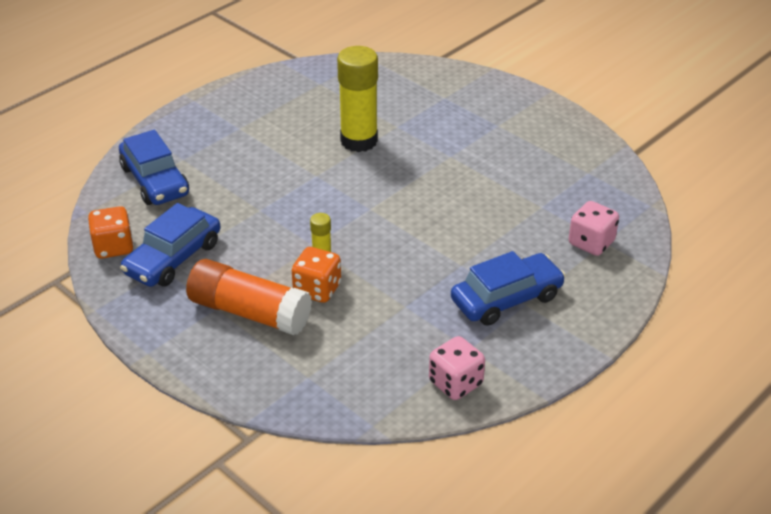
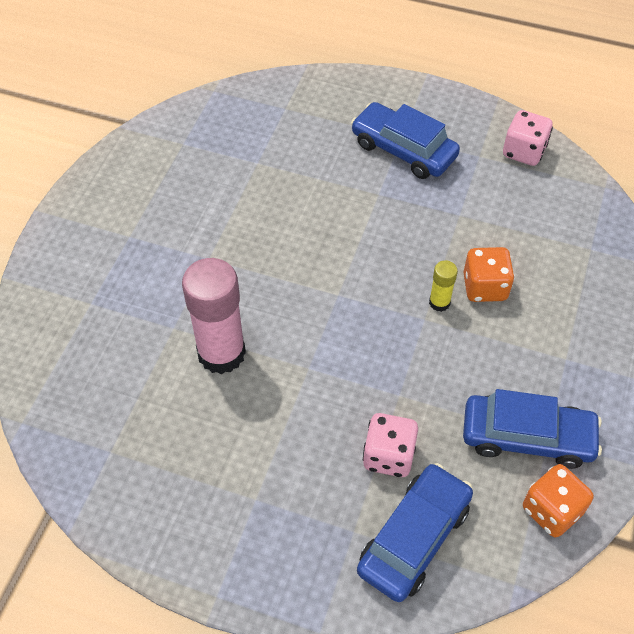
camera: 115 degrees left, 15 degrees up
(249, 312) = (551, 327): orange glue stick -> none
(359, 141) = (221, 353): yellow glue stick -> pink glue stick
(591, 243) = (293, 115): pink dice -> pink dice (388, 456)

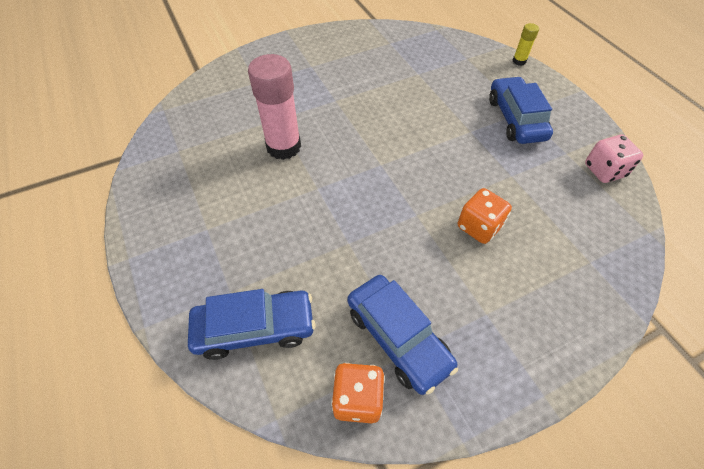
camera: 45 degrees right, 0 degrees up
(388, 456) = (300, 270): pink dice -> none
(439, 302) = (437, 213): yellow glue stick -> yellow glue stick (519, 61)

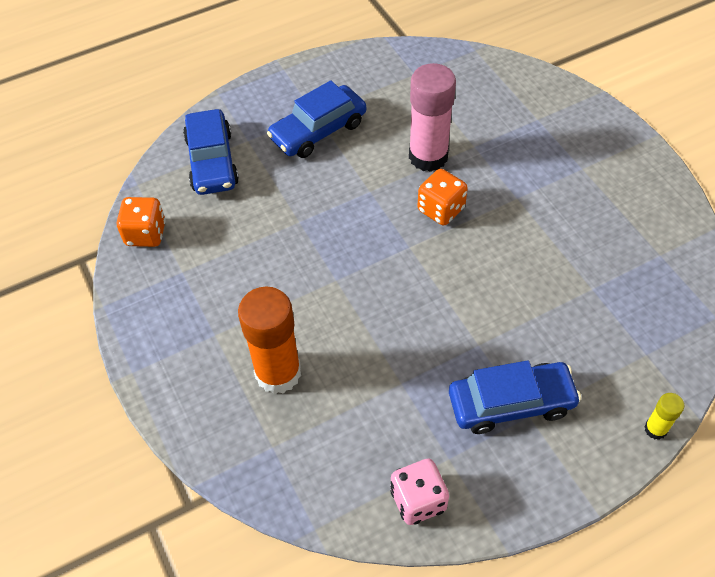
camera: 90 degrees right, 0 degrees up
(398, 337) = (196, 261): blue car -> blue car (318, 130)
(479, 227) = (320, 338): orange dice -> orange dice (441, 209)
(519, 258) = (278, 373): none -> orange glue stick

